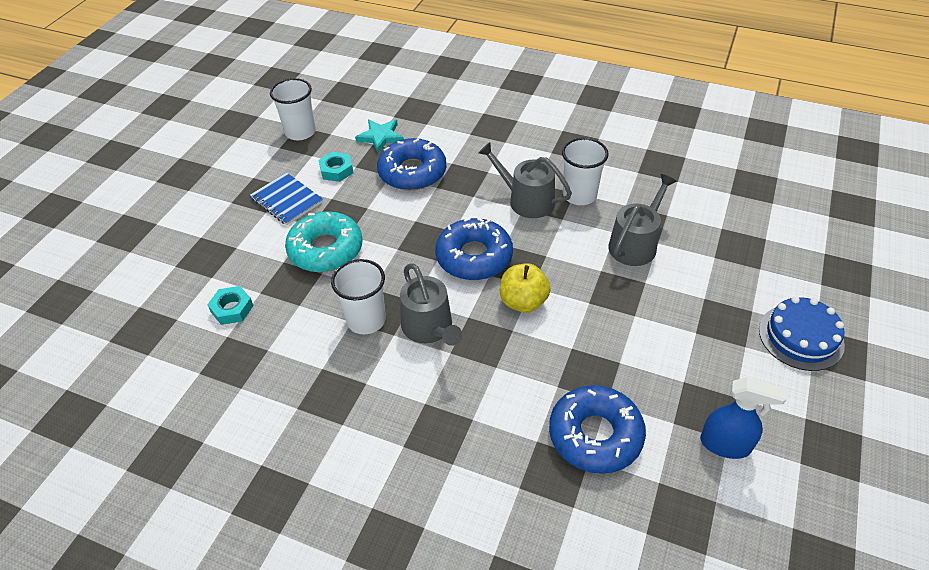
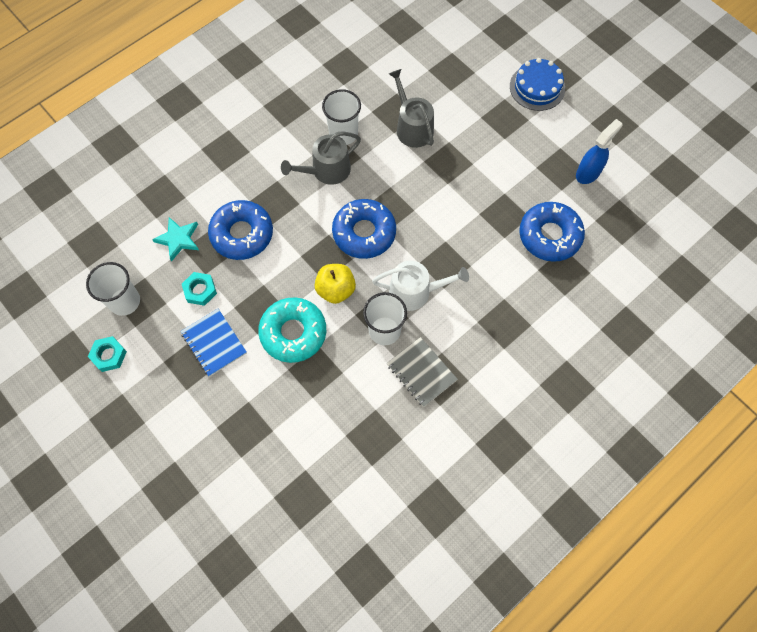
camera: 65 degrees left, 20 degrees up
(232, 309) = (318, 423): turquoise nut -> turquoise nut (109, 355)
(287, 200) = (214, 343): blue notebook -> blue notebook turned 75 degrees clockwise
(331, 373) = (421, 372): none -> grey notebook
(429, 328) = (415, 292): grey watering can -> white watering can
(523, 302) = (425, 222): yellow apple -> yellow apple (336, 290)

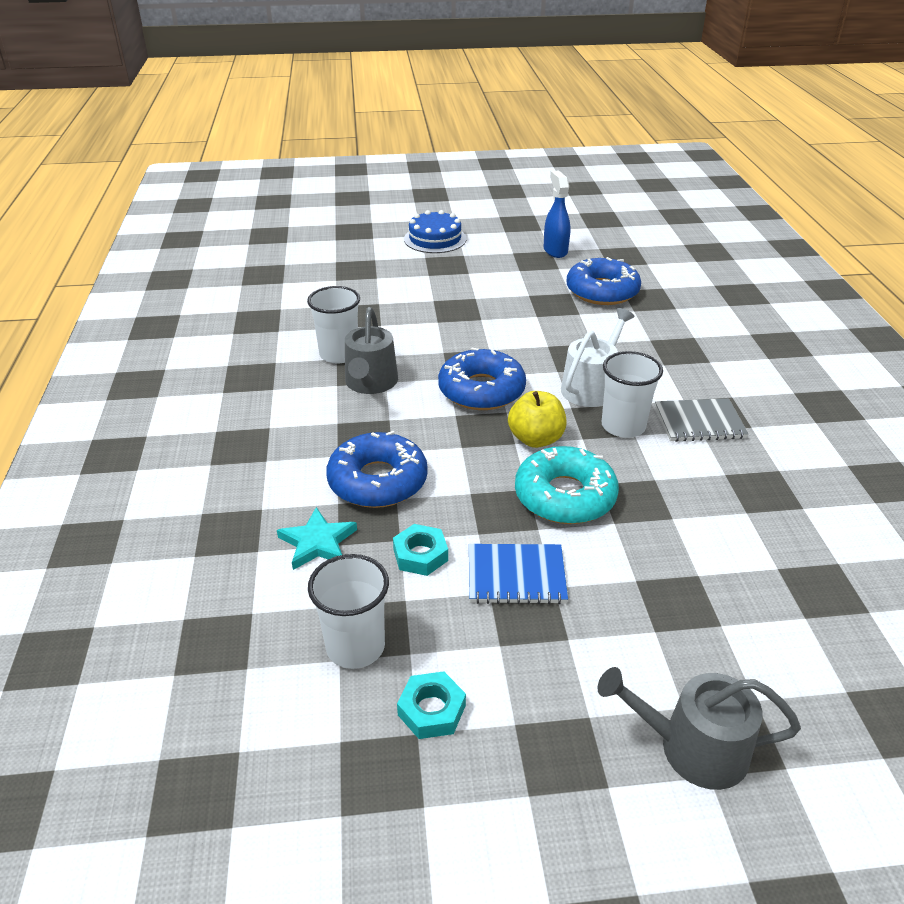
camera: 55 degrees left, 30 degrees down
(412, 127) = (389, 312): grey watering can -> grey watering can (692, 748)

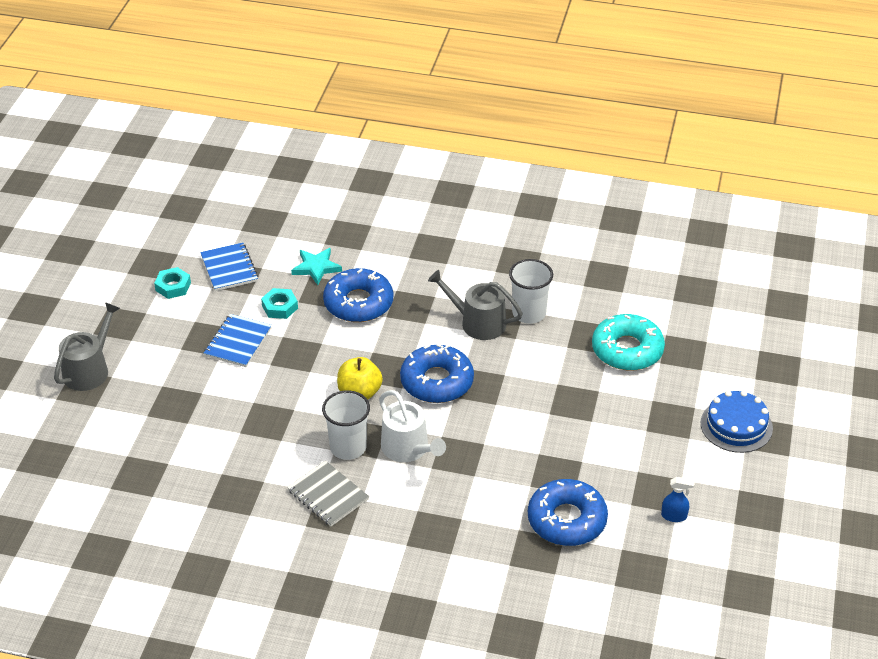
camera: 110 degrees right, 5 degrees up
(355, 646) = (229, 268): white cup -> blue notebook
(555, 250) = (674, 516): blue spray bottle -> blue spray bottle, size x0.62
(565, 496) = (291, 387): turquoise donut -> turquoise donut (627, 350)
(699, 422) = (328, 495): grey notebook -> grey notebook turned 60 degrees counterclockwise

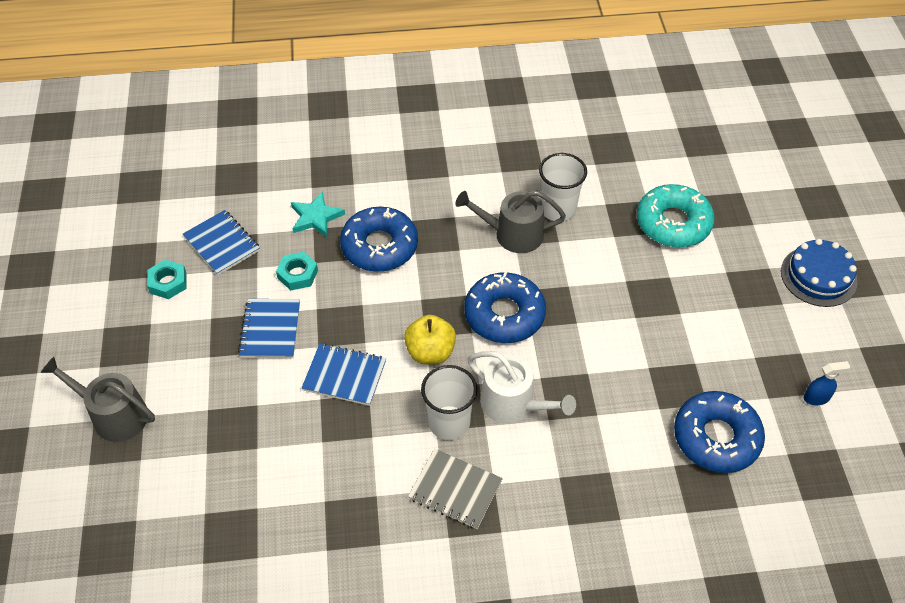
camera: 20 degrees left, 10 degrees up
(89, 370) = (114, 415): grey watering can -> grey watering can turned 75 degrees counterclockwise
(281, 391) = (344, 376): none -> blue notebook

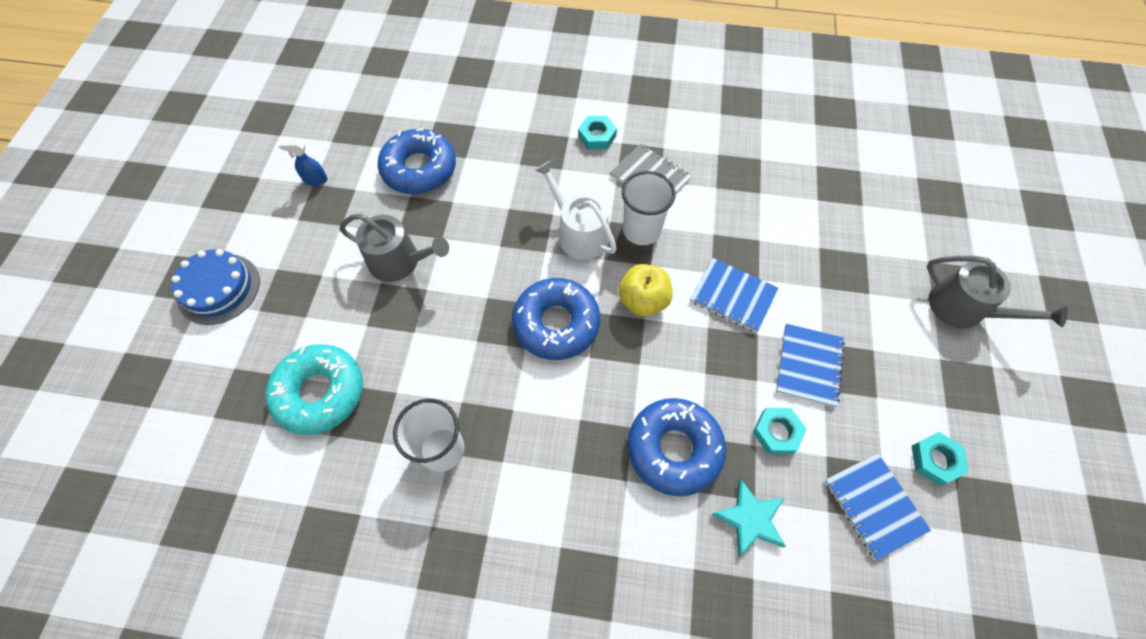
camera: 165 degrees left, 10 degrees up
(512, 234) = (510, 425): grey watering can -> grey watering can (400, 261)
(534, 533) = (597, 136): none -> turquoise nut

